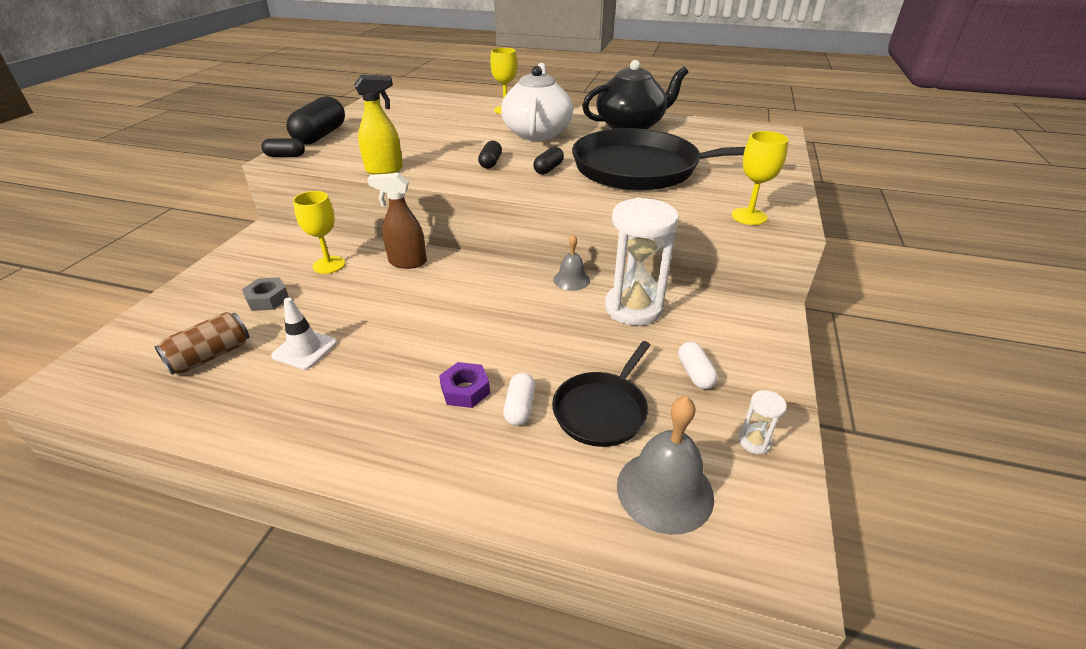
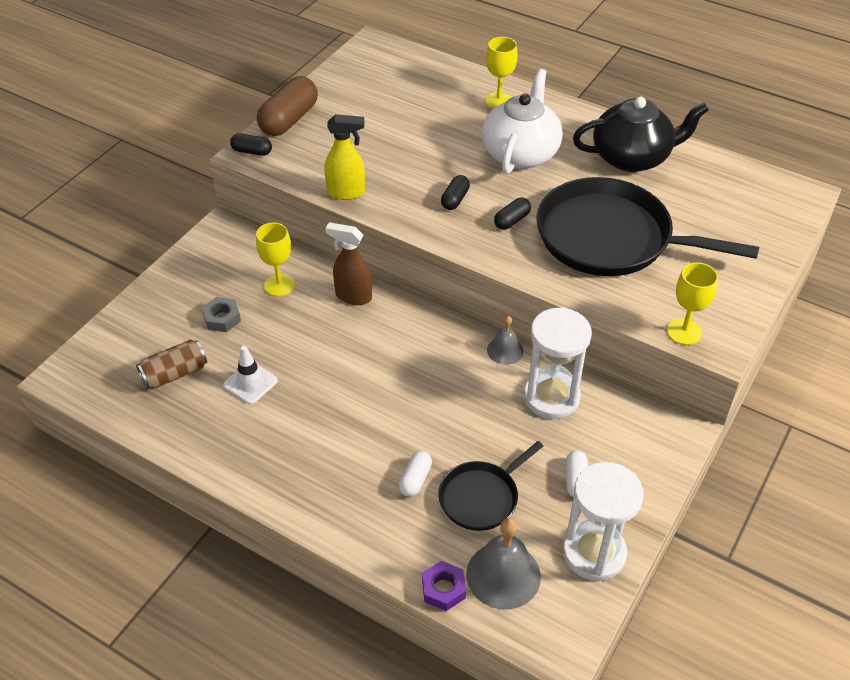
camera: 15 degrees right, 10 degrees up
(320, 135) = (289, 120): black capsule -> brown capsule
(465, 390) = (375, 453): purple nut -> purple nut (443, 589)
(754, 442) = (594, 553): white hourglass -> white hourglass, size x2.40

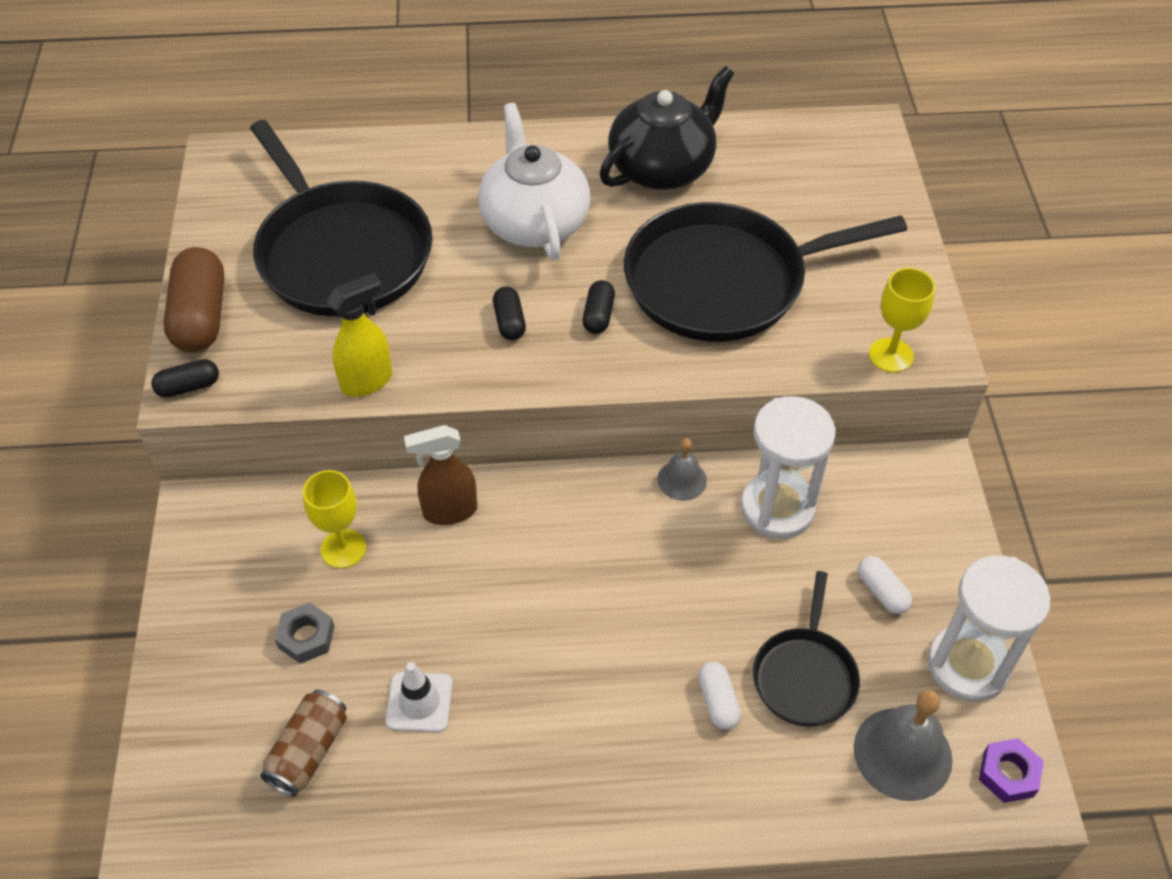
camera: 35 degrees left, 5 degrees up
(393, 120) = (341, 252): none -> black pan
(443, 589) = (857, 814): purple nut -> purple nut (1008, 774)
(499, 101) = (450, 165): yellow goblet -> none

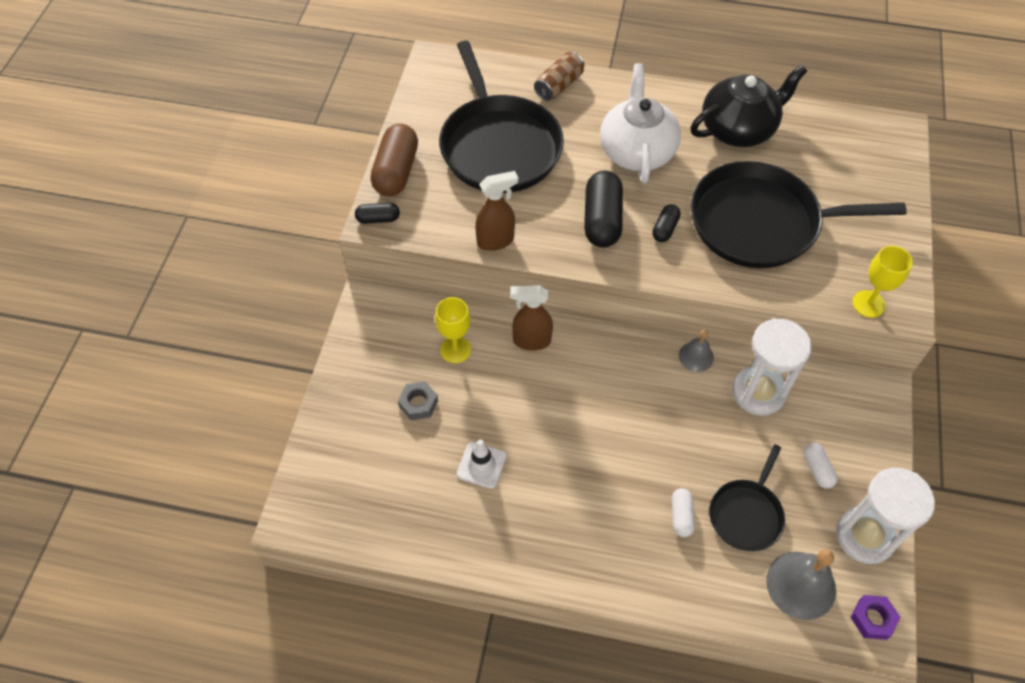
camera: 15 degrees right, 5 degrees up
(309, 751) = (403, 479): brown can -> brown can (559, 85)
(367, 381) = (496, 241): yellow spray bottle -> brown spray bottle
(509, 322) = (602, 220): black capsule -> black capsule, size x1.94

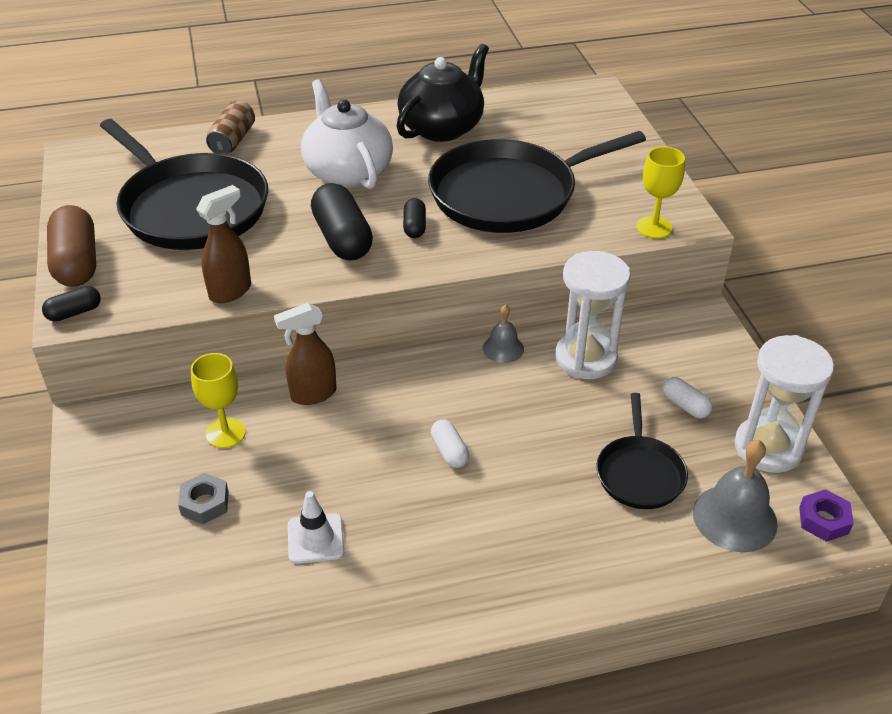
camera: 25 degrees left, 15 degrees down
(681, 516) = (572, 502): white capsule -> white capsule (449, 451)

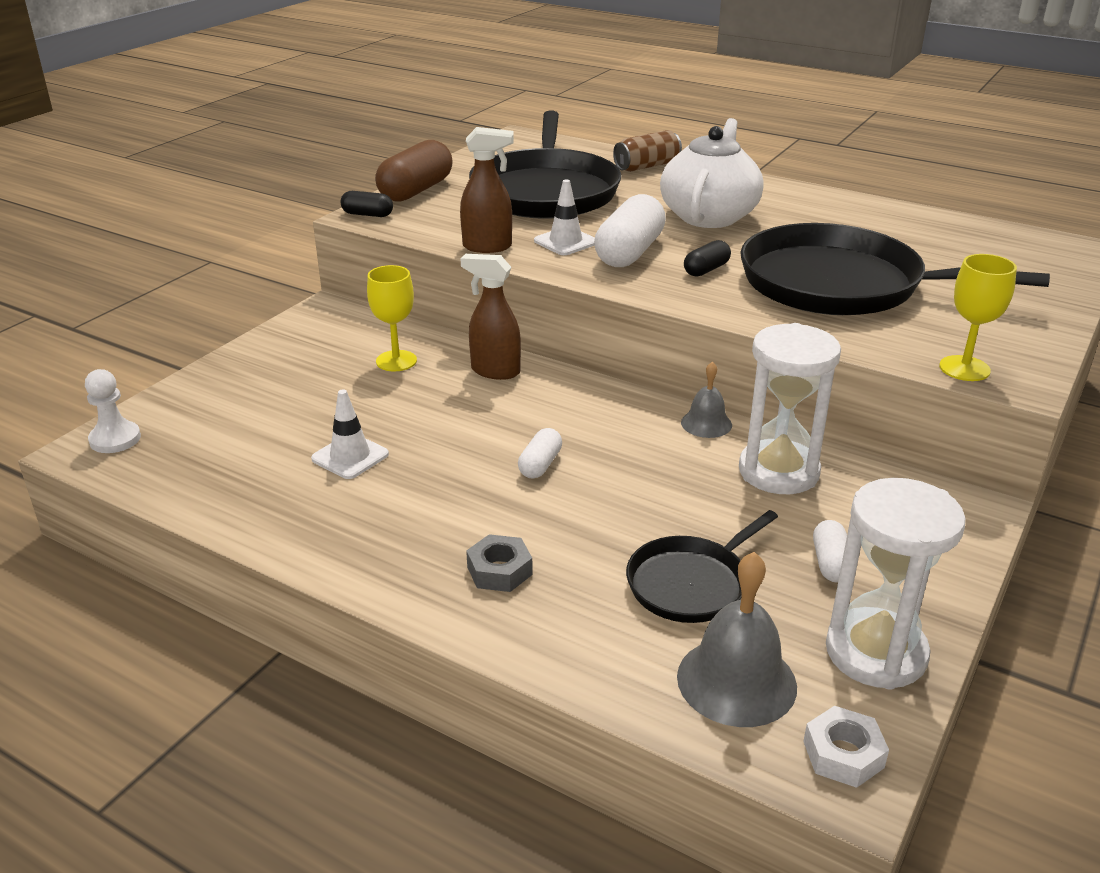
camera: 45 degrees right, 10 degrees down
(100, 665) = (115, 439): none -> white pawn
(205, 503) = (316, 392): grey nut -> grey nut (499, 571)
(282, 253) = (565, 242): none -> white traffic cone
(342, 238) = (629, 252): black capsule -> white capsule
(442, 127) = (852, 219): black teapot -> none
(823, 520) = (843, 754): purple nut -> white nut

